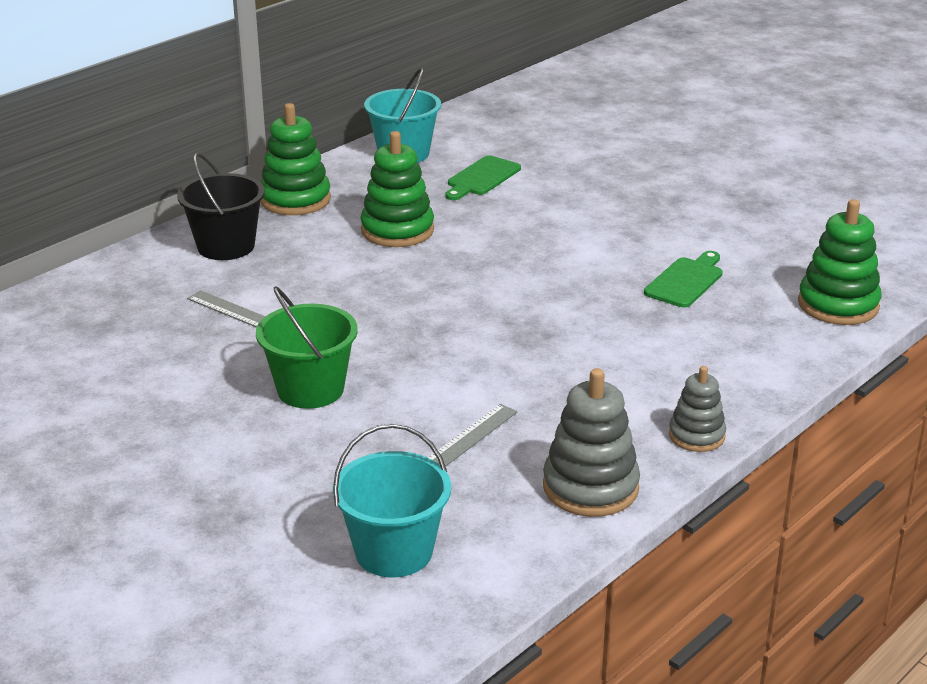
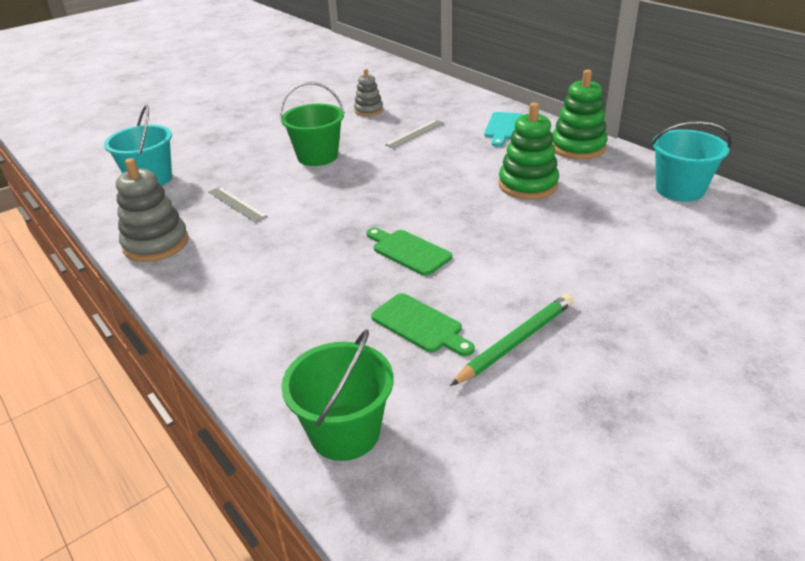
camera: 100 degrees right, 5 degrees up
(226, 246) = (503, 128): black bucket -> turquoise cutting board
(482, 178) = (636, 226): green cutting board -> green cutting board (408, 251)
(689, 236) = (516, 341): none -> green pencil
(696, 436) = (180, 296): grey stacking toy -> grey stacking toy (368, 110)
(838, 305) = (345, 432): green stacking toy -> green bucket

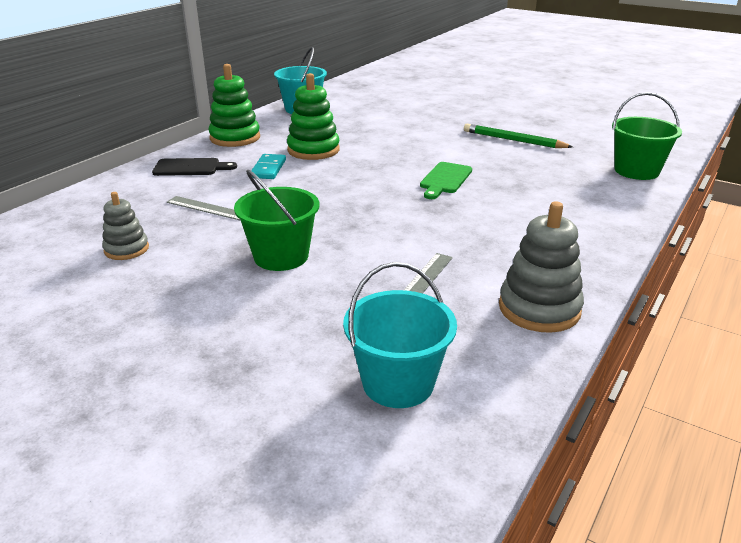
camera: 110 degrees left, 5 degrees down
(420, 325) = (526, 165): green cutting board -> none
(485, 160) = (268, 169): none -> turquoise domino
(503, 128) = (190, 167): turquoise cutting board -> black cutting board

